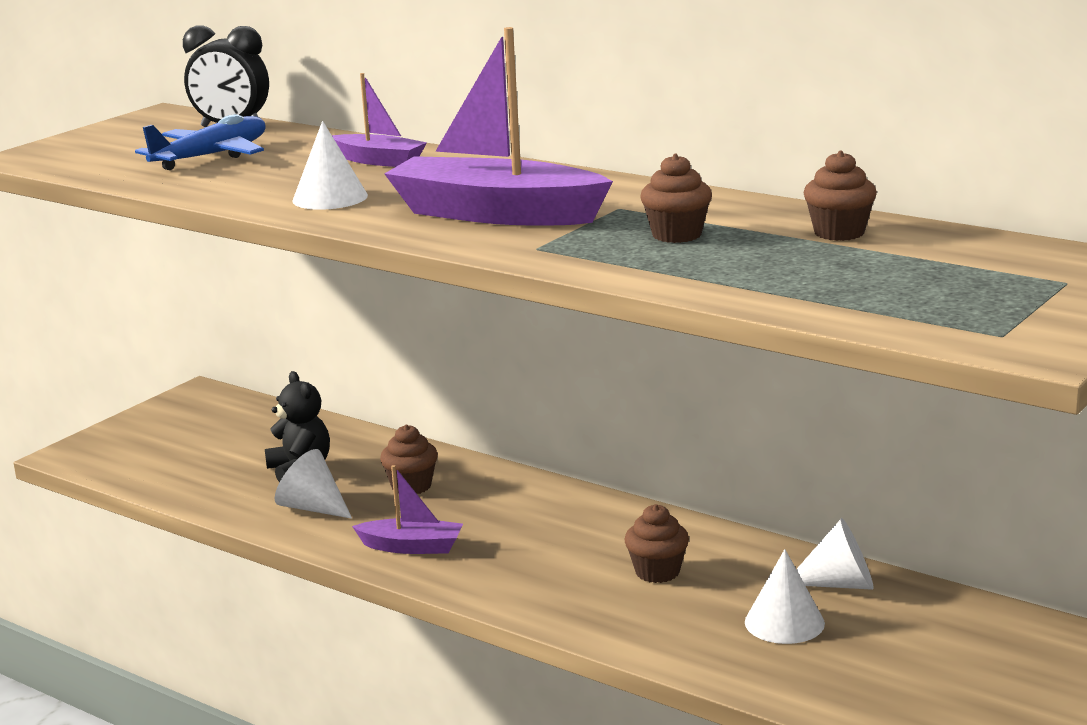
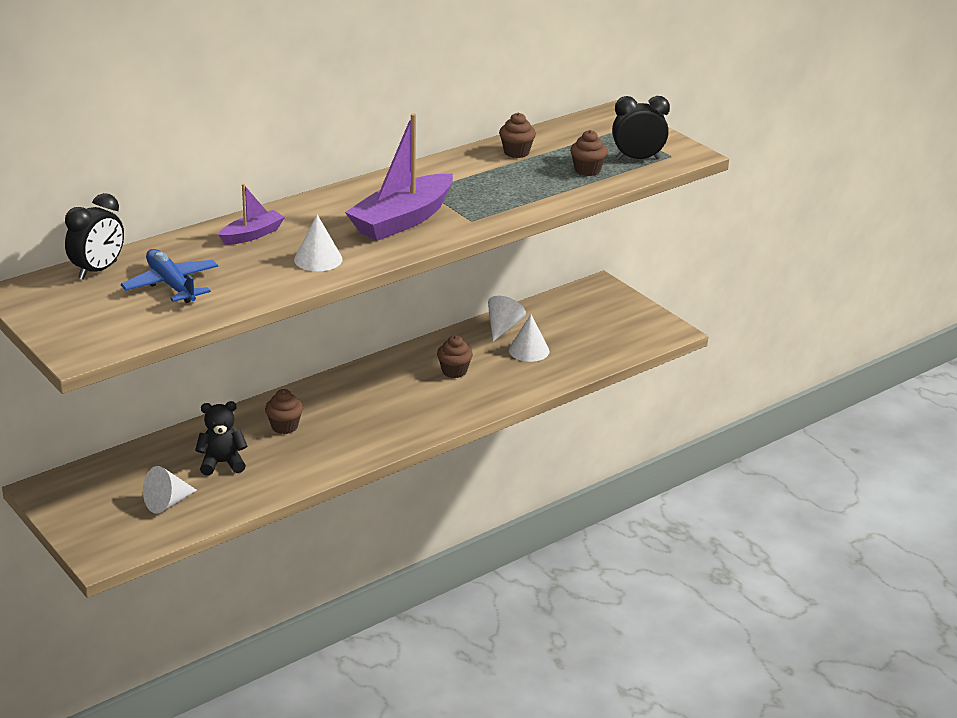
camera: 75 degrees left, 10 degrees up
(312, 507) = (283, 466): white cone -> white cone (167, 503)
(412, 547) = (366, 439): purple boat -> none
(677, 235) = (484, 185): brown cupcake -> brown cupcake (587, 170)
(942, 312) = (637, 159): none -> black clock

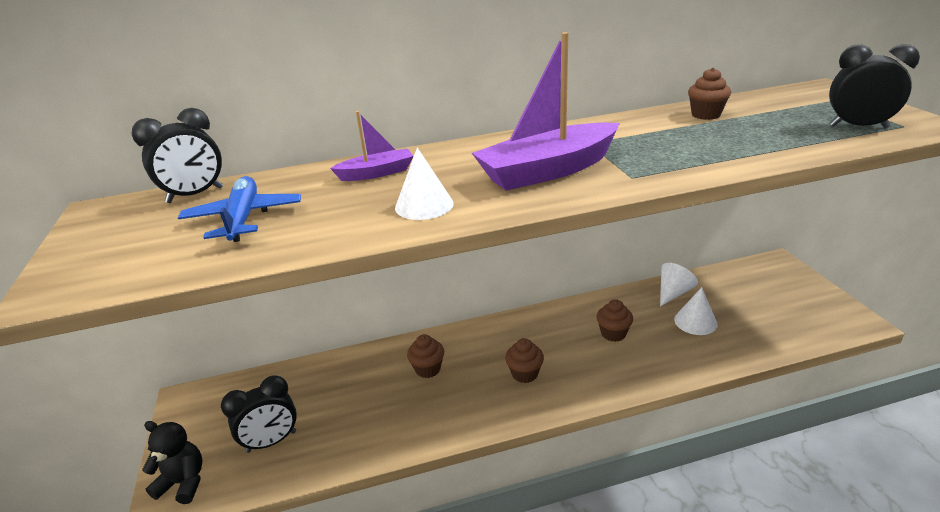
camera: 25 degrees right, 0 degrees up
(167, 503) = (271, 441): white cone -> black clock
(222, 463) = (349, 402): black teddy bear -> black teddy bear (183, 483)
(587, 170) = (791, 134): brown cupcake -> brown cupcake (524, 374)

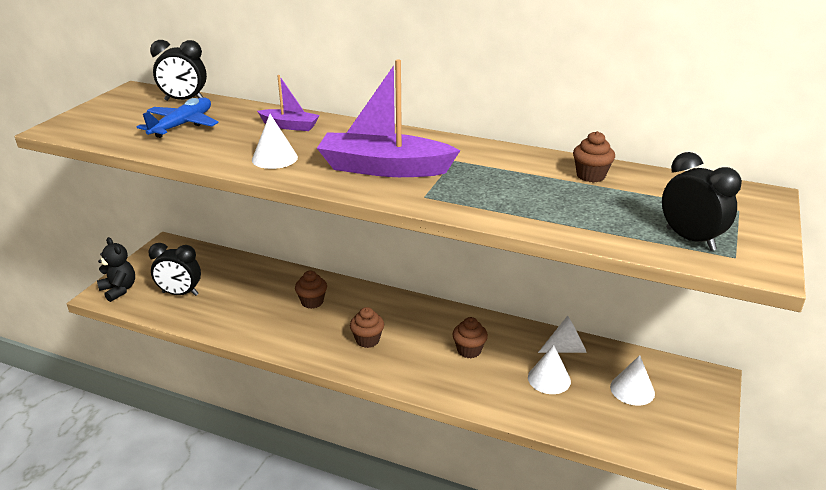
camera: 35 degrees right, 0 degrees up
(752, 297) = (632, 390): none -> white cone

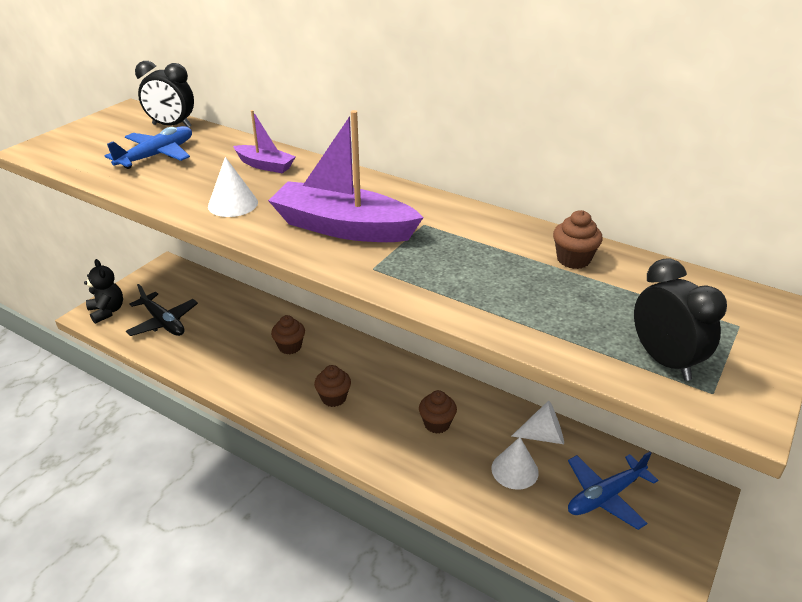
camera: 10 degrees right, 5 degrees up
(180, 293) = (163, 322): black clock -> black plane
(632, 390) = (605, 496): white cone -> blue plane

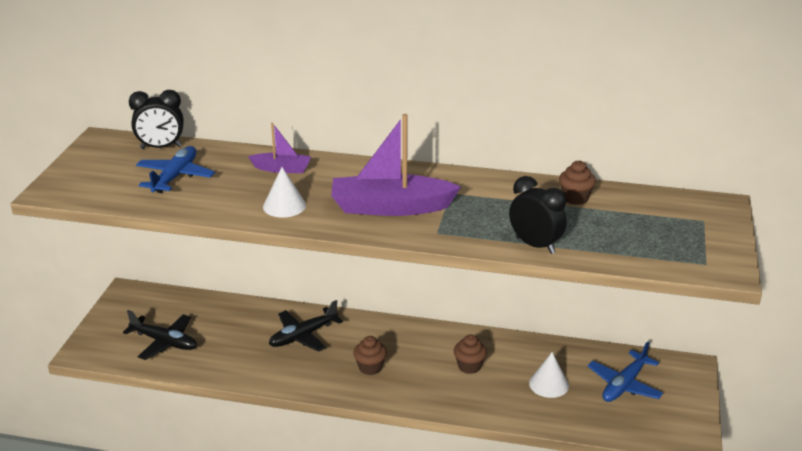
camera: 20 degrees left, 5 degrees down
(107, 311) = (98, 345): black teddy bear -> none
(290, 347) = (303, 336): brown cupcake -> black plane
(544, 436) = (558, 354): white cone -> none
(664, 360) = (668, 251): black clock -> black clock (535, 245)

